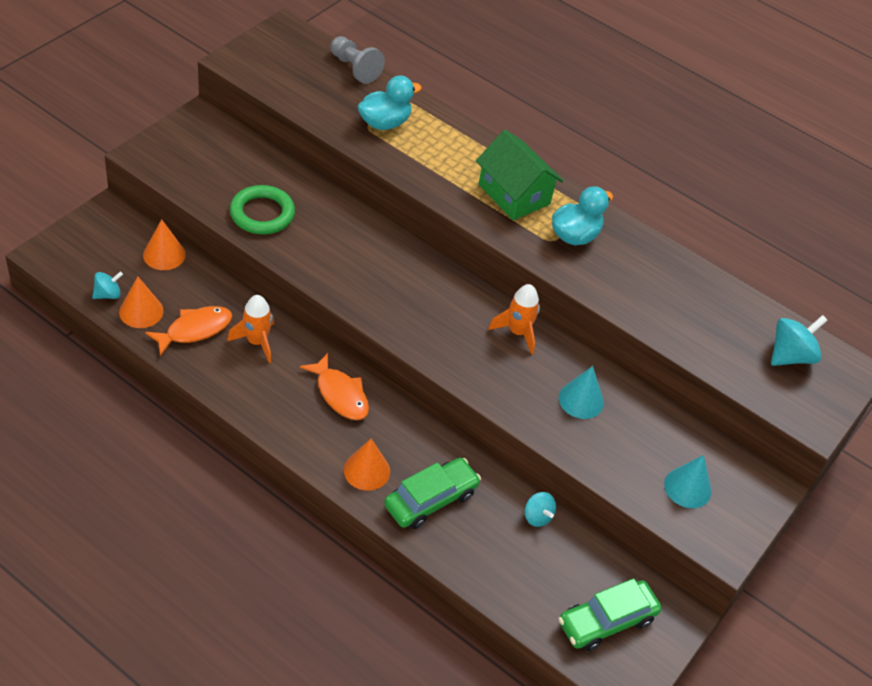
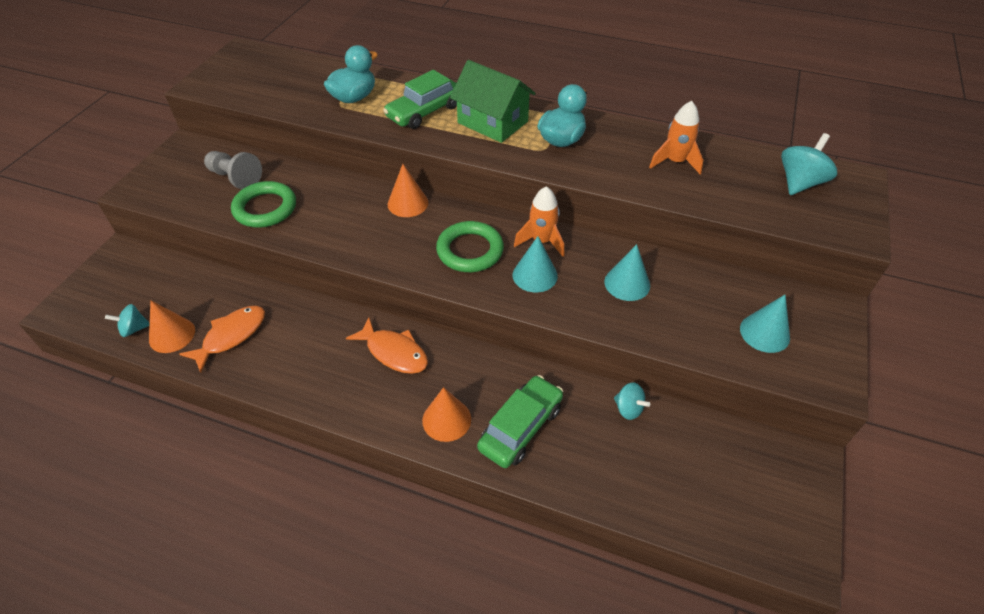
camera: 10 degrees left, 0 degrees up
(108, 294) = (134, 329): turquoise spinning top -> turquoise spinning top turned 150 degrees counterclockwise
(164, 255) = (183, 275): orange cone -> orange cone (408, 203)
(257, 342) = (296, 328): orange rocket -> orange rocket (675, 162)
(354, 68) = (312, 64): grey pawn -> grey pawn (235, 178)
(444, 320) = (470, 250): none -> green ring
(496, 364) = (535, 275): none -> turquoise cone
(606, 621) = (744, 494): green car -> green car (424, 112)

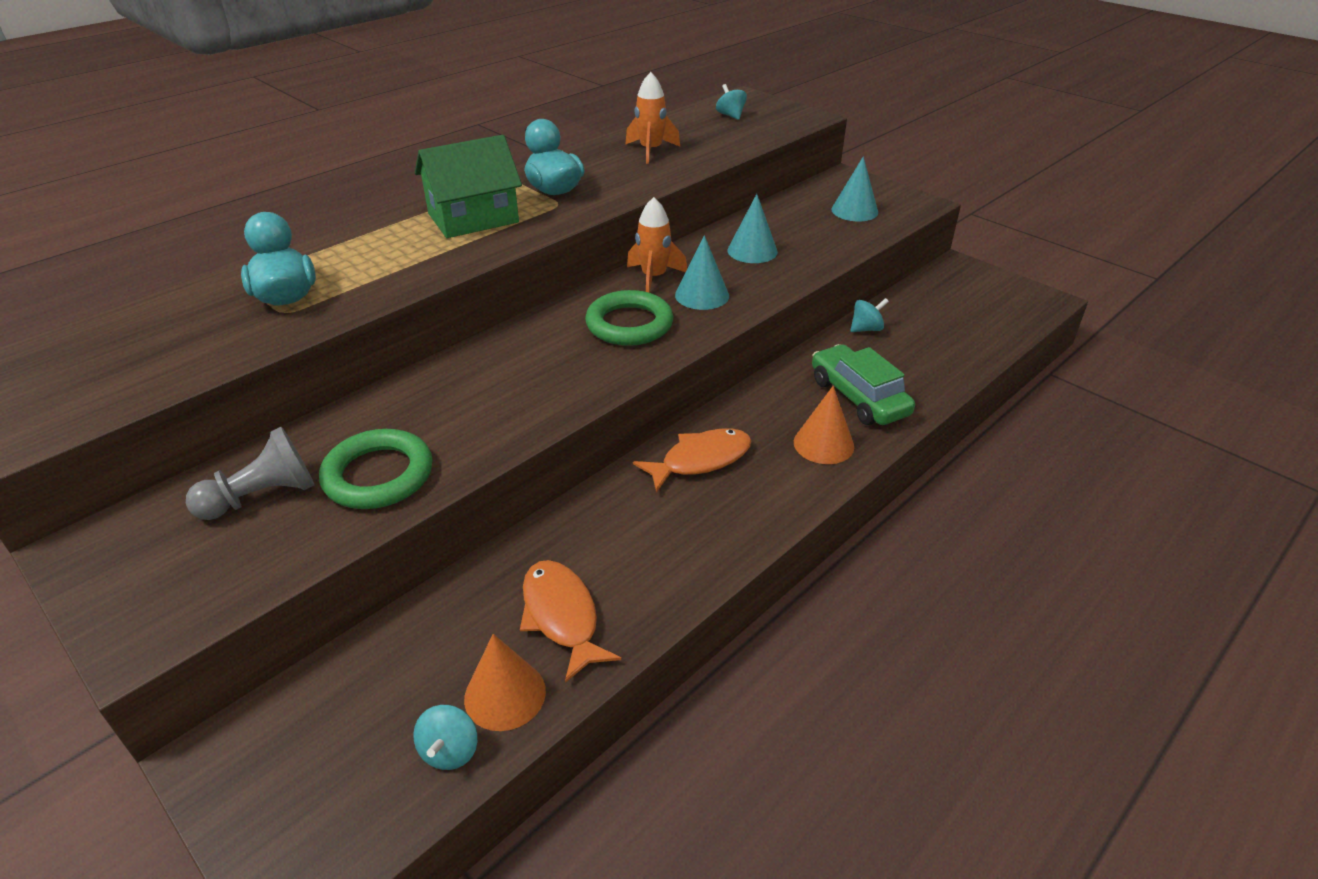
camera: 65 degrees left, 10 degrees down
(408, 203) = (501, 347): orange cone -> none
(424, 112) = (393, 254): green car -> none
(800, 183) = (730, 115): turquoise spinning top -> turquoise spinning top, size x0.61

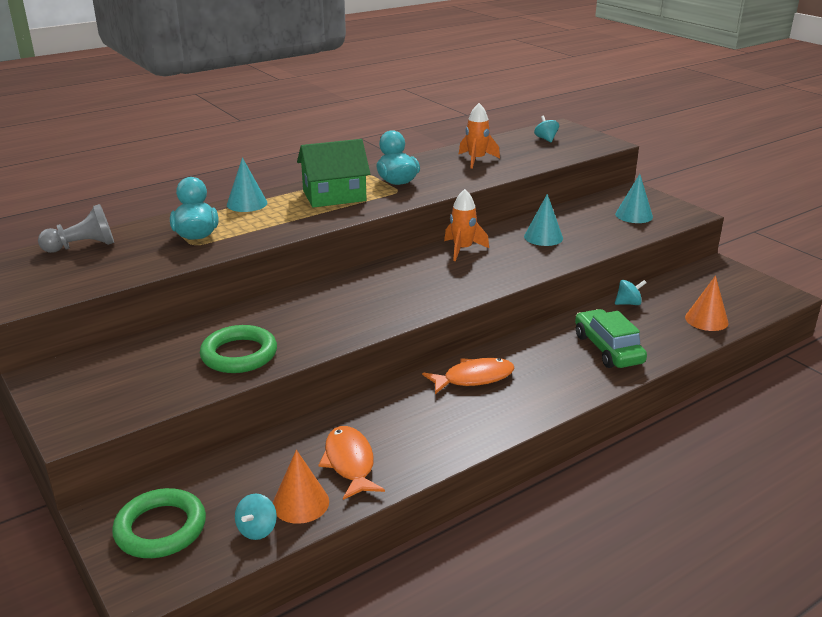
camera: 10 degrees right, 10 degrees down
(262, 497) = (161, 359): grey pawn -> grey pawn (82, 246)
(629, 324) = (436, 278): green ring -> green ring (160, 528)
(702, 295) = (496, 264): turquoise cone -> turquoise cone (247, 203)
(823, 444) = (571, 377): orange cone -> orange cone (706, 320)

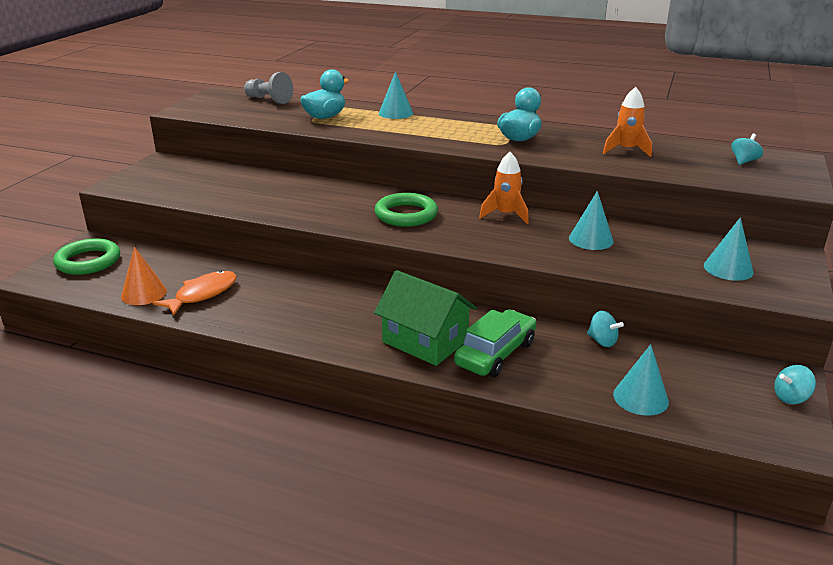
camera: 55 degrees right, 0 degrees up
(239, 354) = (240, 196): green ring -> green ring (406, 215)
(257, 530) = (106, 290): turquoise spinning top -> turquoise spinning top (790, 398)
(334, 196) = (454, 130): green house -> green house (425, 341)
(474, 378) = (364, 304): orange fish -> none
(706, 320) = (640, 398): orange cone -> turquoise cone

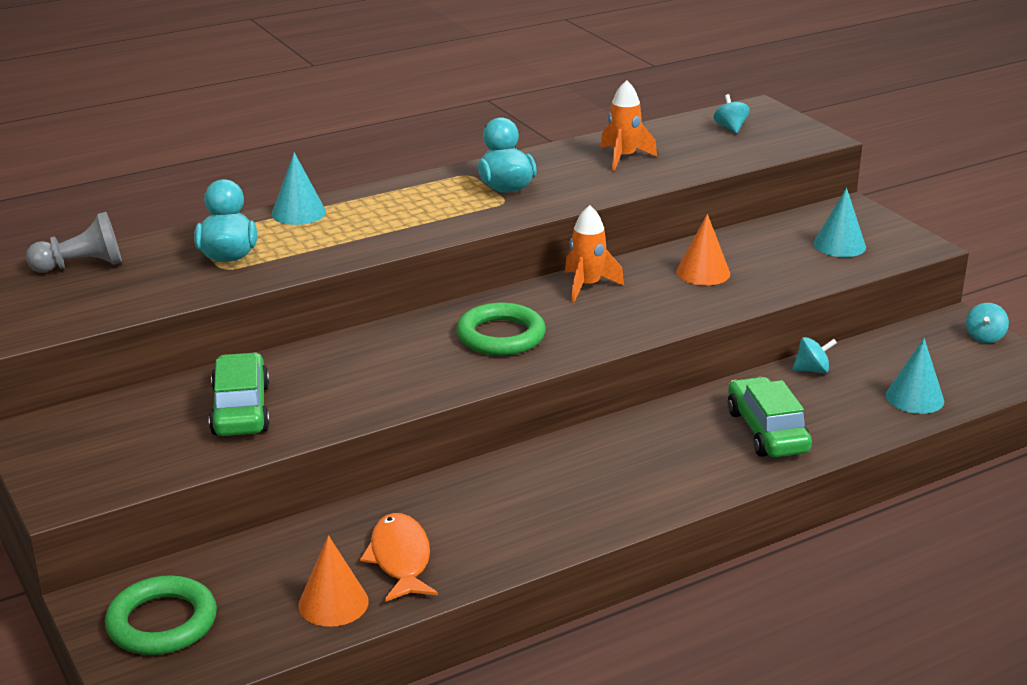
camera: 50 degrees left, 0 degrees up
(236, 188) = (241, 409): none -> green car
(425, 341) = (697, 458): green house -> none
(591, 239) = (703, 272): turquoise cone -> orange cone

